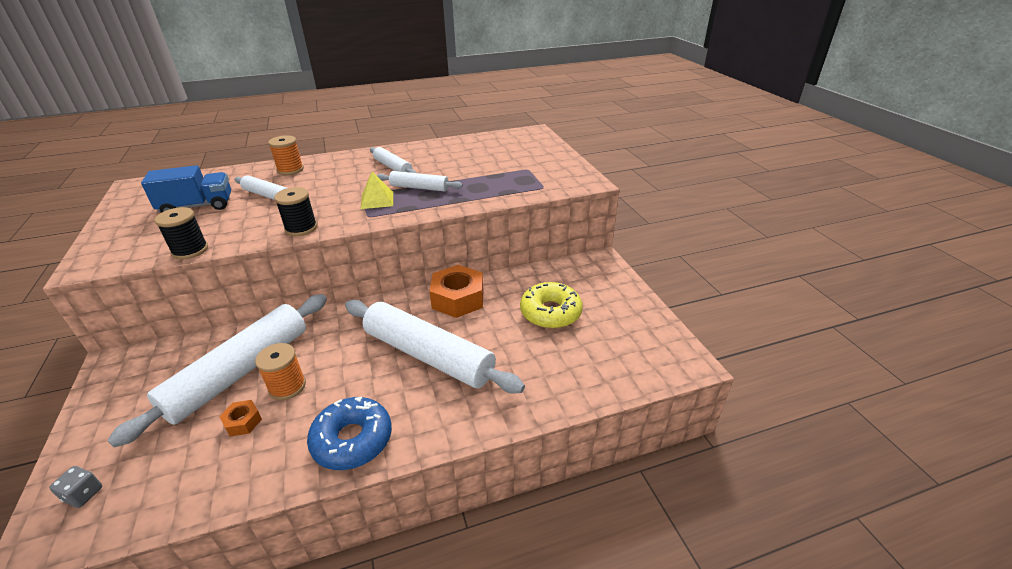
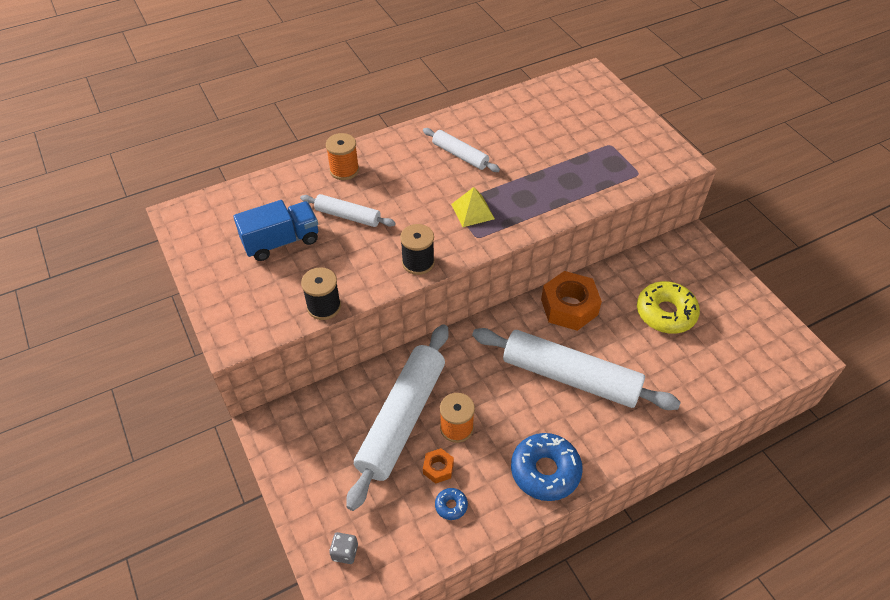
camera: 10 degrees left, 15 degrees up
(230, 461) = (451, 506): none -> blue donut
(419, 188) = (507, 187): white rolling pin -> none

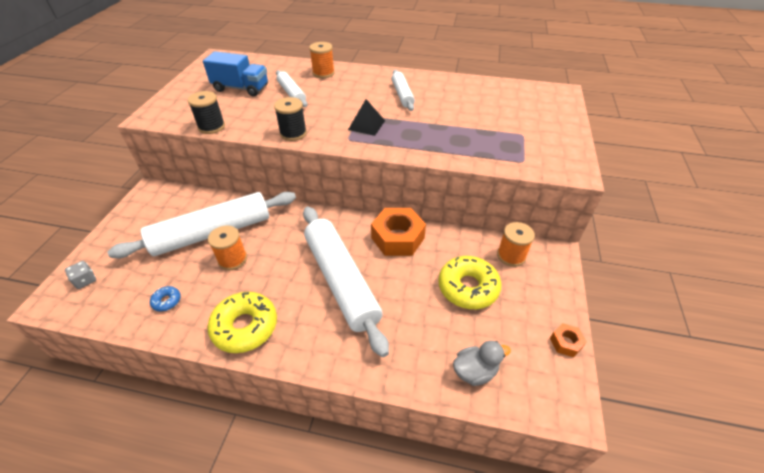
camera: 40 degrees right, 5 degrees down
(438, 468) = (191, 274): orange nut -> orange nut (565, 343)
(472, 211) = (366, 125): yellow pyramid -> black pyramid
(545, 471) = (245, 327): blue donut -> yellow donut
(667, 263) = (511, 256): none -> orange spool
(733, 373) = (475, 371): none -> grey duck

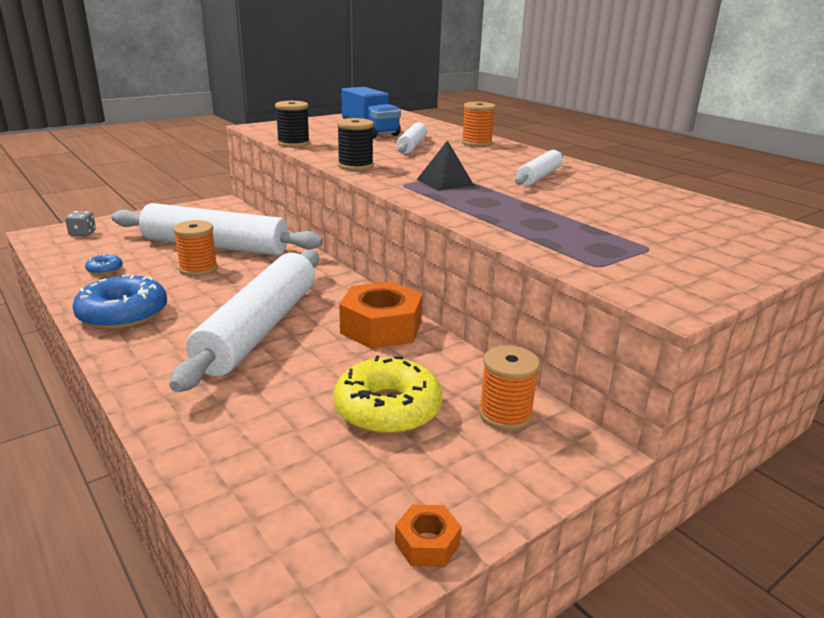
camera: 40 degrees right, 20 degrees down
(245, 327) = (123, 314): yellow donut -> blue donut
(475, 371) = (254, 482): grey duck -> none

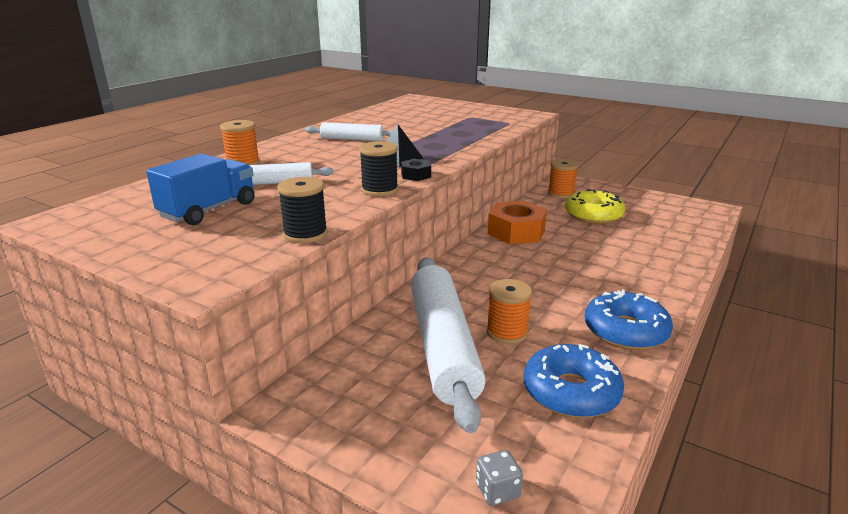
camera: 110 degrees left, 0 degrees up
(105, 269) = (571, 392): blue donut -> blue donut, size x2.21
(259, 329) = (568, 268): white rolling pin -> none
(381, 180) = (416, 175): none -> black nut
(427, 543) = (655, 197): orange nut -> none

